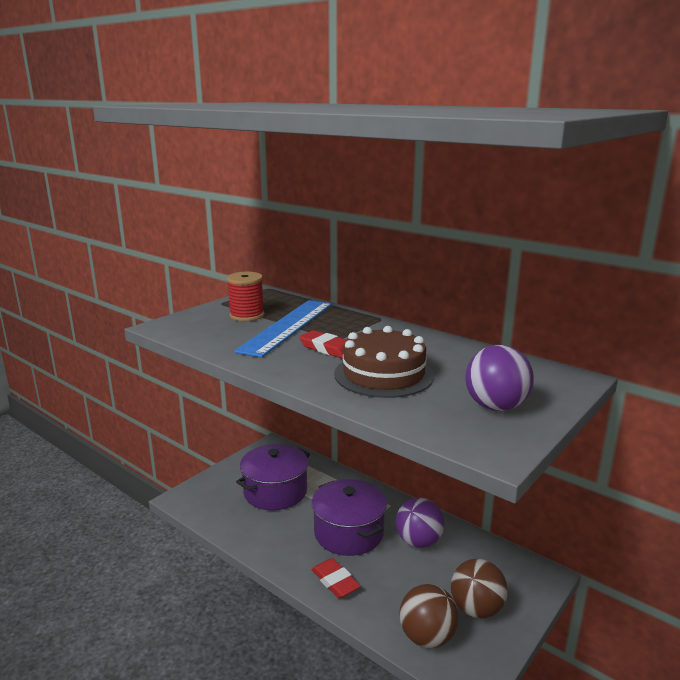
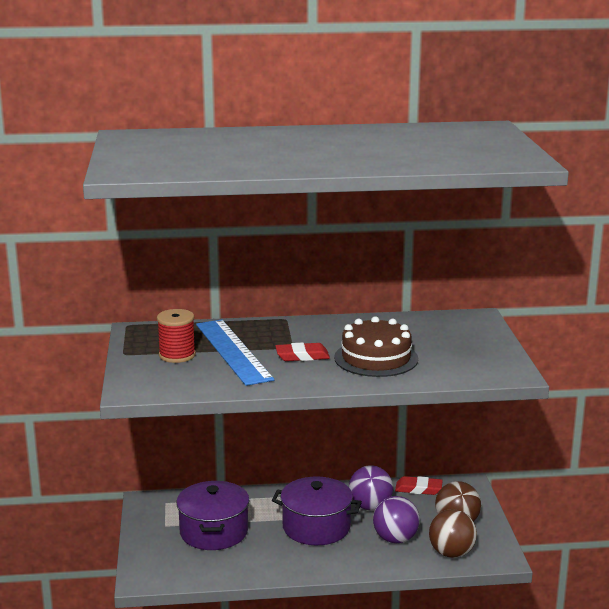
camera: 45 degrees left, 0 degrees up
(335, 581) = (355, 559): red eraser -> red eraser (418, 489)
(495, 407) = (471, 351): purple ball -> purple ball (395, 539)

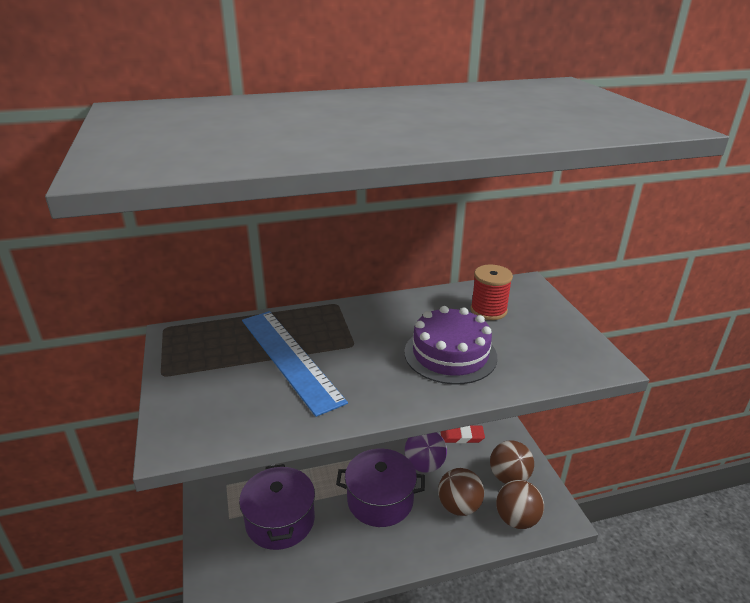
camera: 10 degrees left, 10 degrees up
(177, 355) = (226, 371): red spool -> red spool (488, 310)
(302, 356) = (369, 358): red eraser -> none
(376, 358) = (450, 354): brown cake -> purple cake
(395, 539) = (459, 506): purple ball -> brown ball

